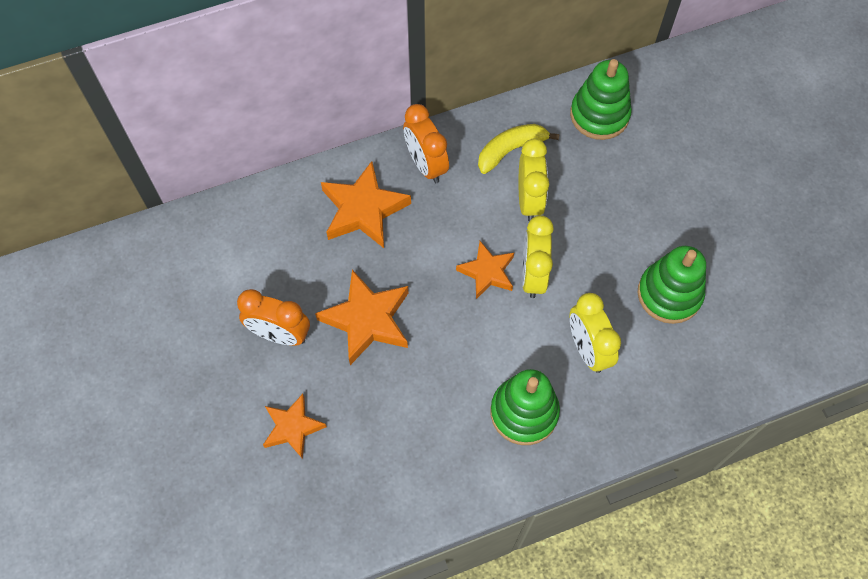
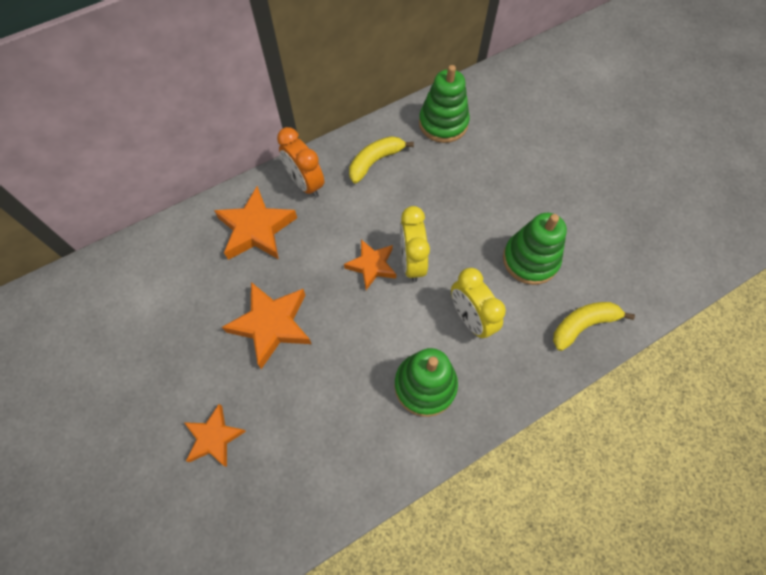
camera: 10 degrees left, 0 degrees up
(280, 334) = (193, 351): orange clock -> none
(529, 200) = (397, 200): yellow clock -> none
(713, 377) = (583, 325): none -> yellow banana

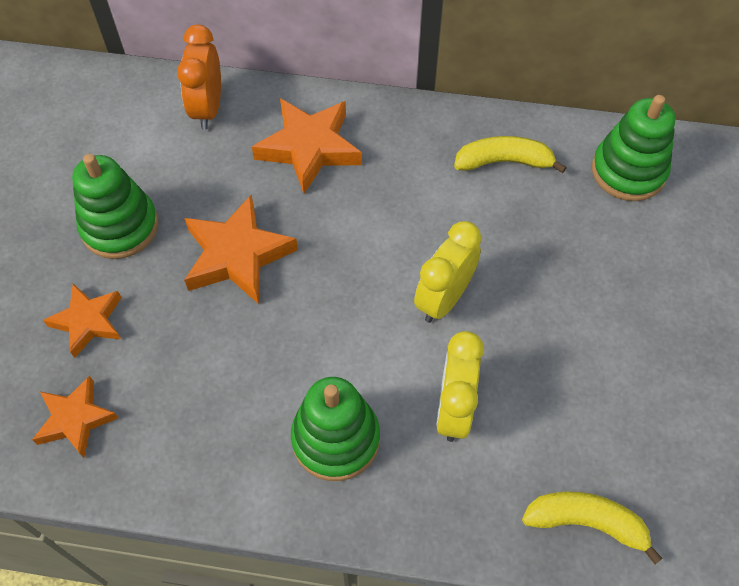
camera: 40 degrees right, 5 degrees down
(305, 184) = (403, 135): orange clock -> orange clock (208, 108)
(372, 265) = (395, 271): orange star -> orange star (75, 419)
(530, 260) = (590, 399): green stacking toy -> green stacking toy (120, 226)

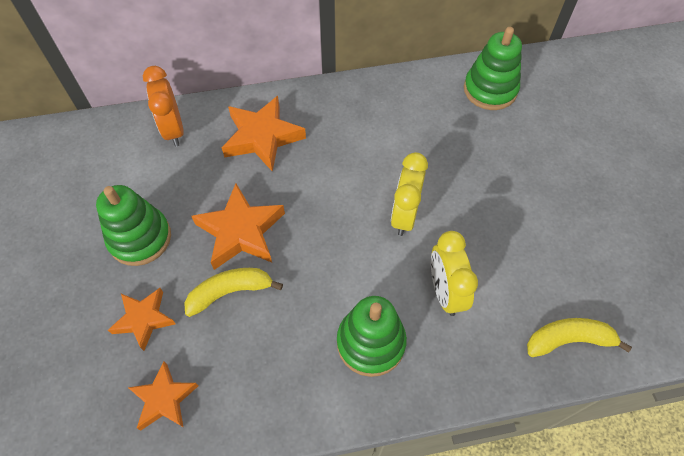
camera: 20 degrees left, 0 degrees up
(504, 162) = (405, 107): yellow banana -> yellow banana (230, 292)

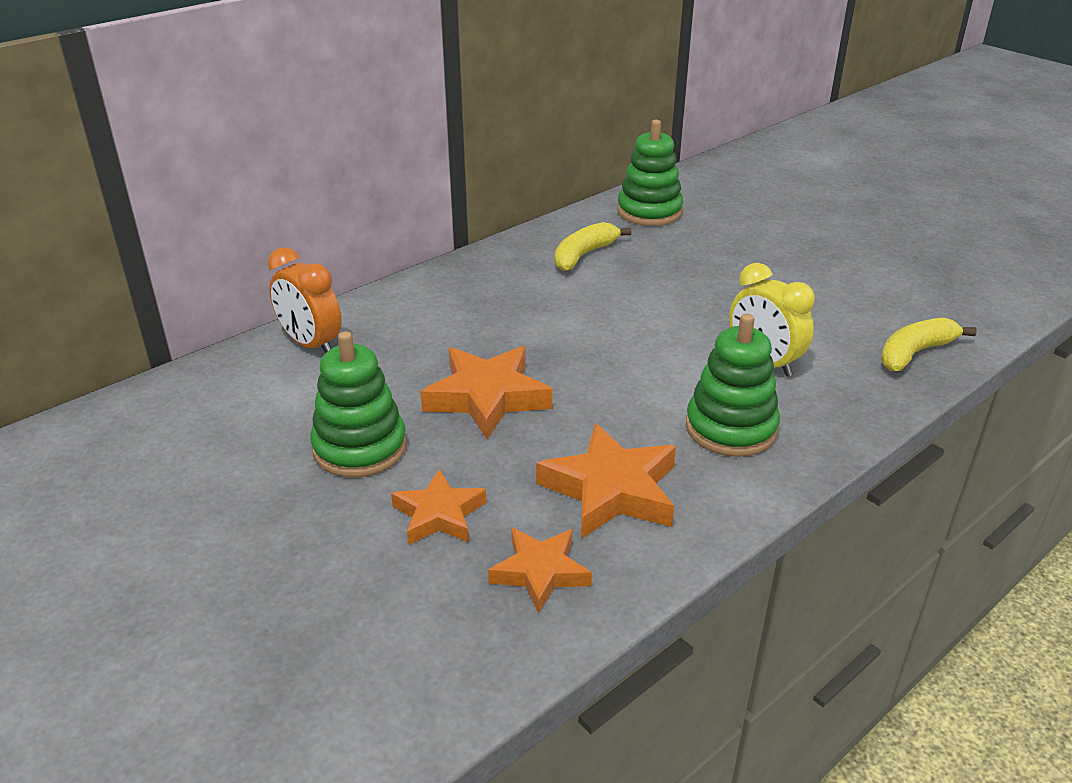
camera: 30 degrees left, 25 degrees down
(230, 292) = (527, 450): yellow banana -> yellow banana (584, 255)
(262, 137) = (434, 316): orange star -> orange star (611, 490)
(404, 215) = (660, 323): yellow clock -> none

